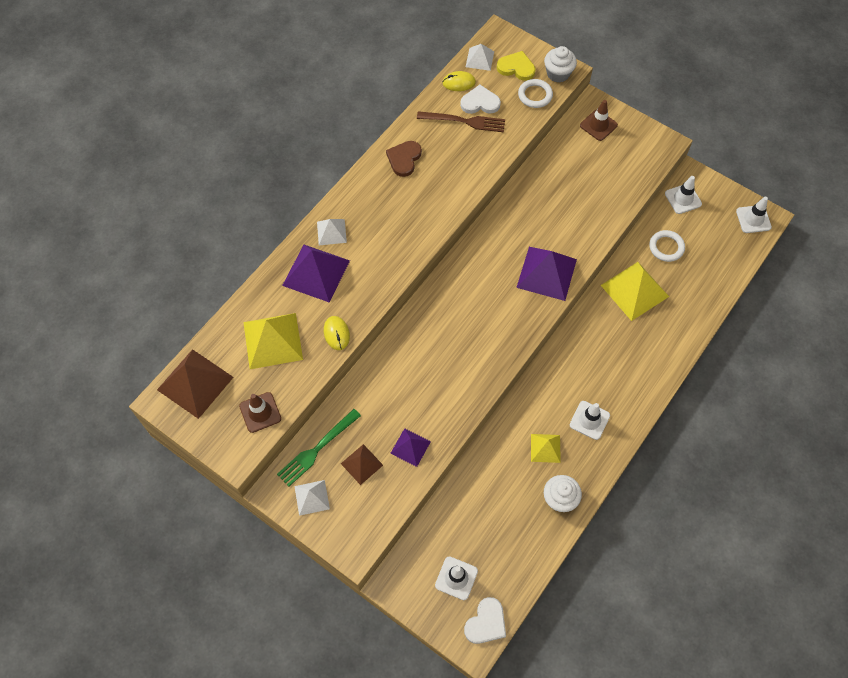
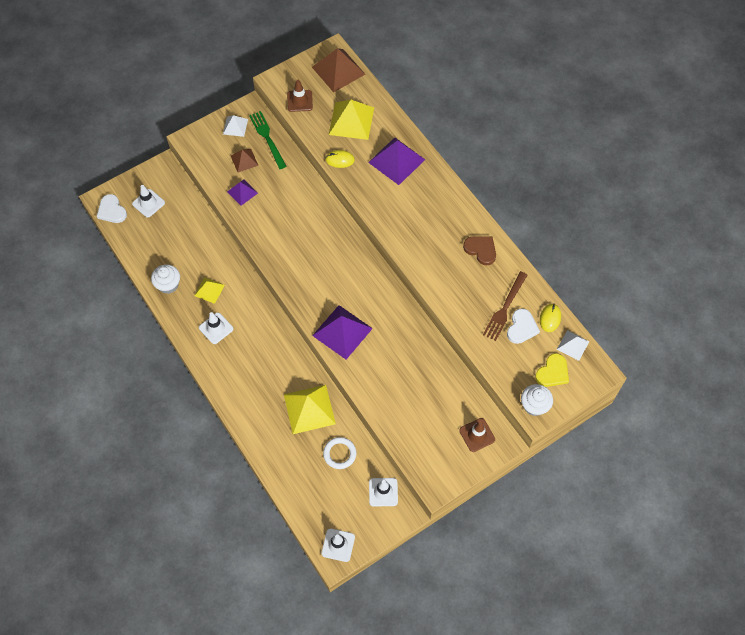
camera: 110 degrees right, 0 degrees up
(331, 232) = (429, 180): white pyramid -> none
(535, 95) = (515, 376): white ring -> none

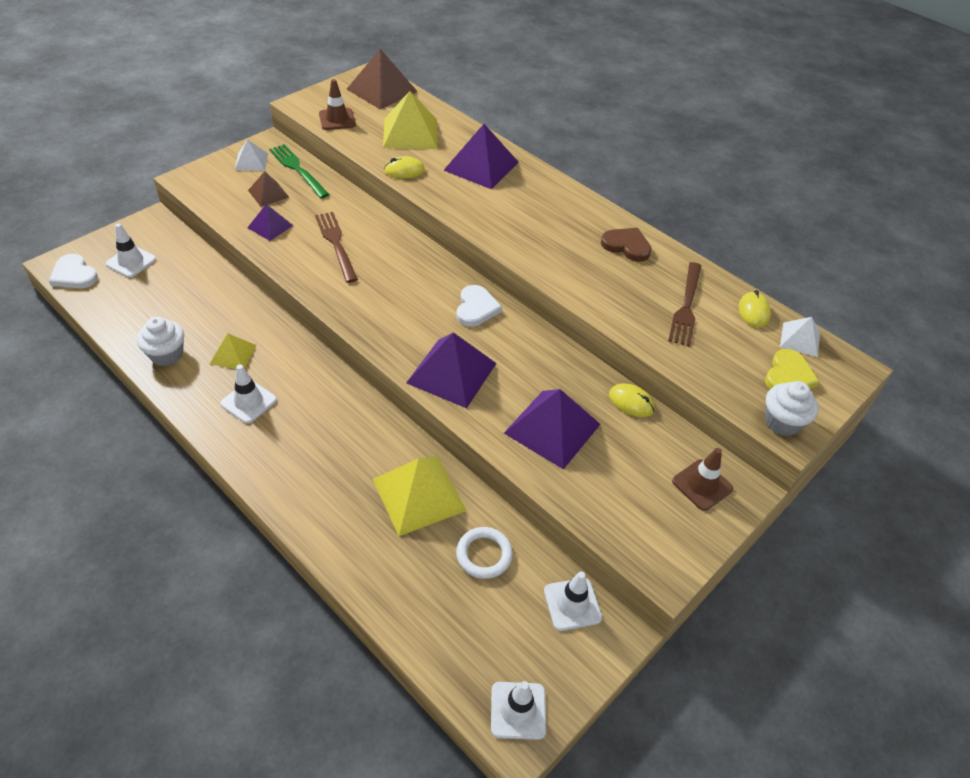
camera: 15 degrees left, 15 degrees down
(284, 213) = (336, 243): none -> brown fork
(396, 382) = (552, 428): none -> purple pyramid
(452, 370) = (631, 402): none -> yellow mouse
(521, 327) = (719, 326): white heart -> white heart (476, 308)

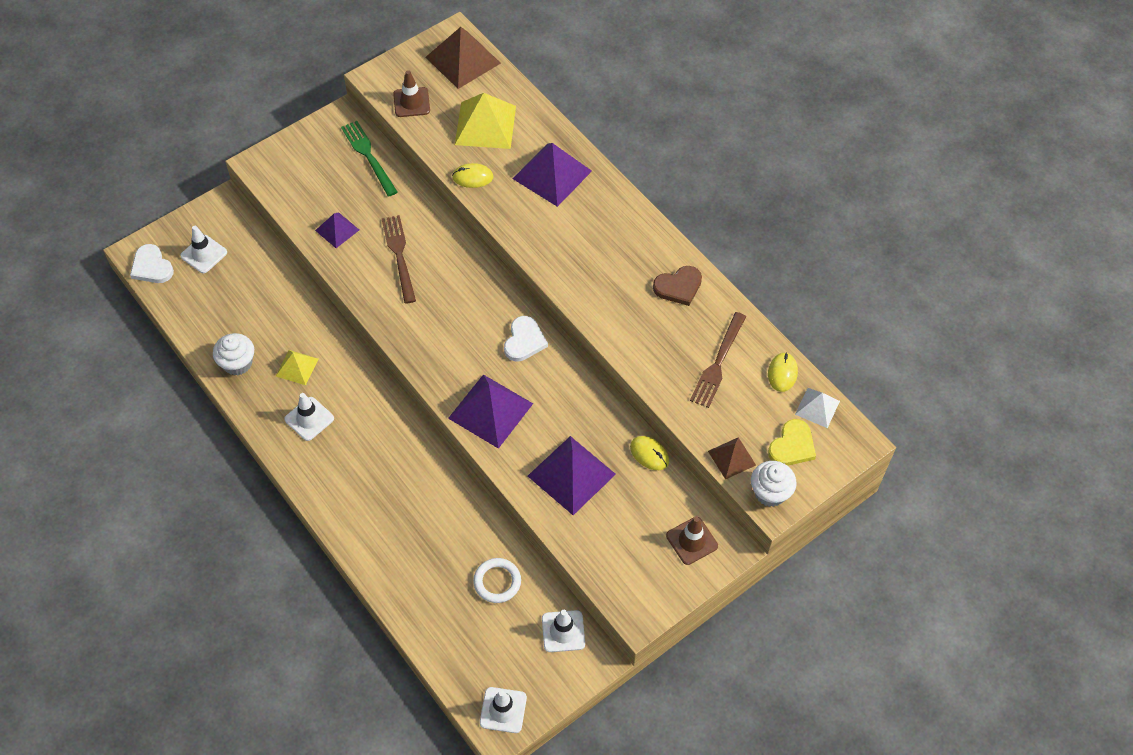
camera: 10 degrees right, 10 degrees up
(251, 161) = (322, 143): white pyramid -> none
(268, 193) = (337, 187): brown pyramid -> brown pyramid (731, 458)
(419, 494) = (449, 522): yellow pyramid -> none
(626, 246) = (678, 287): brown heart -> brown heart turned 120 degrees clockwise

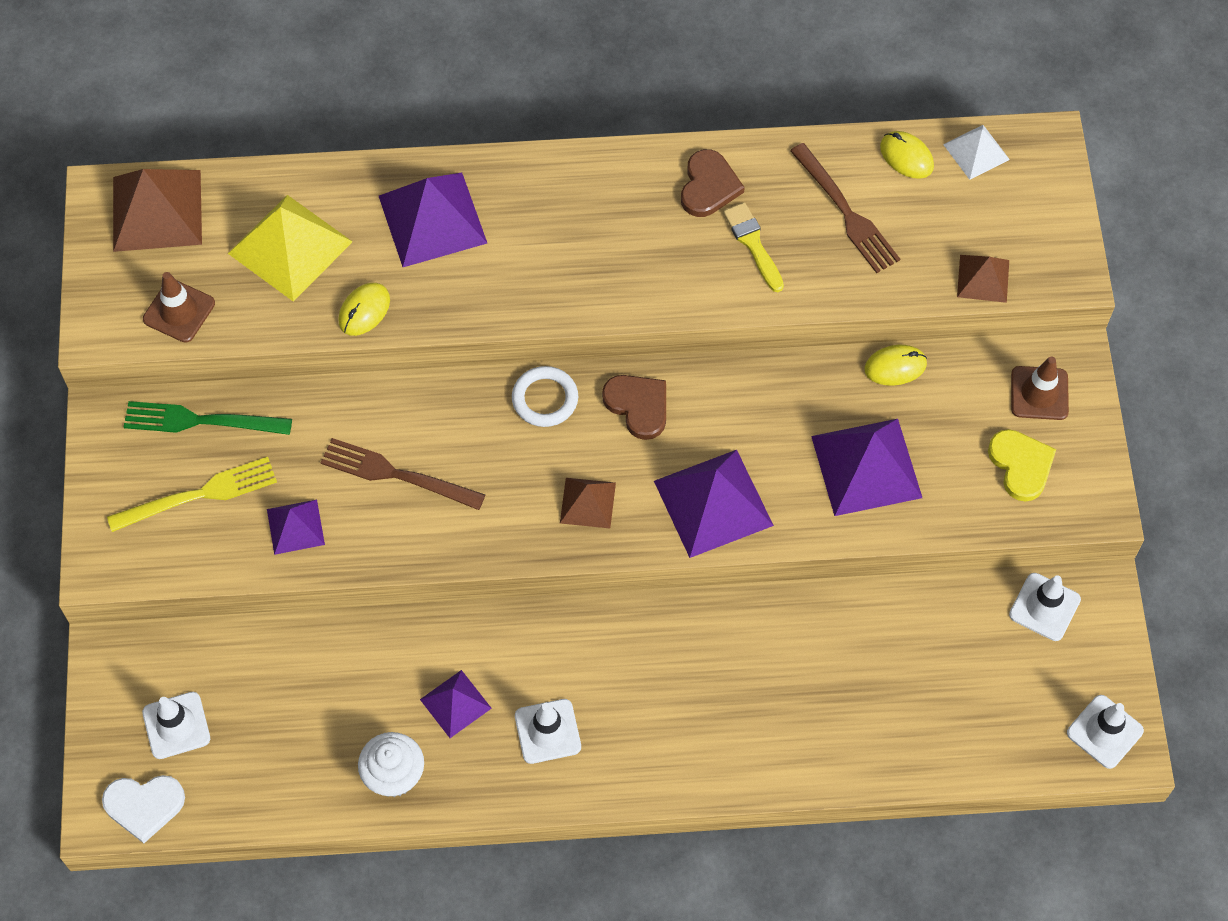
camera: 55 degrees left, 5 degrees up
(297, 367) = (455, 703): yellow pyramid -> purple pyramid
(326, 180) = (200, 494): none -> yellow fork
(446, 351) = (587, 503): none -> brown pyramid
(497, 582) = (933, 641): white ring -> white ring (545, 399)
(524, 341) = (638, 406): white heart -> brown heart
(658, 329) = (753, 244): none -> yellow brush
(770, 492) = (1054, 268): white cupcake -> none
(792, 446) = (1009, 208): yellow heart -> yellow heart (1021, 465)

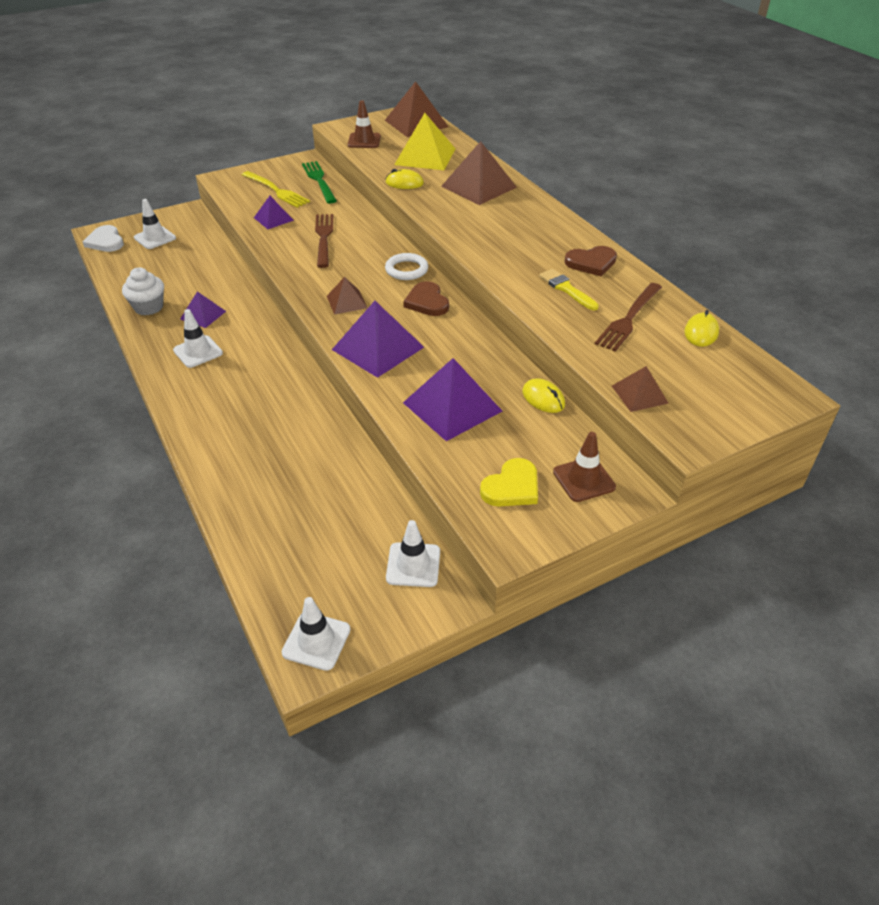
camera: 65 degrees right, 20 degrees down
(432, 219) = (479, 186): purple pyramid -> brown pyramid
(638, 406) = (427, 302): brown heart -> brown heart turned 135 degrees clockwise
(753, 244) = (566, 289): yellow brush -> yellow brush turned 75 degrees counterclockwise
(976, 152) = (742, 363): white pyramid -> none

